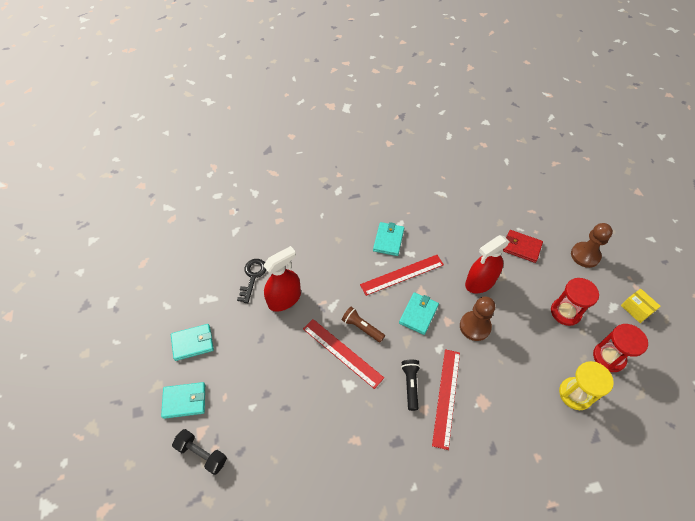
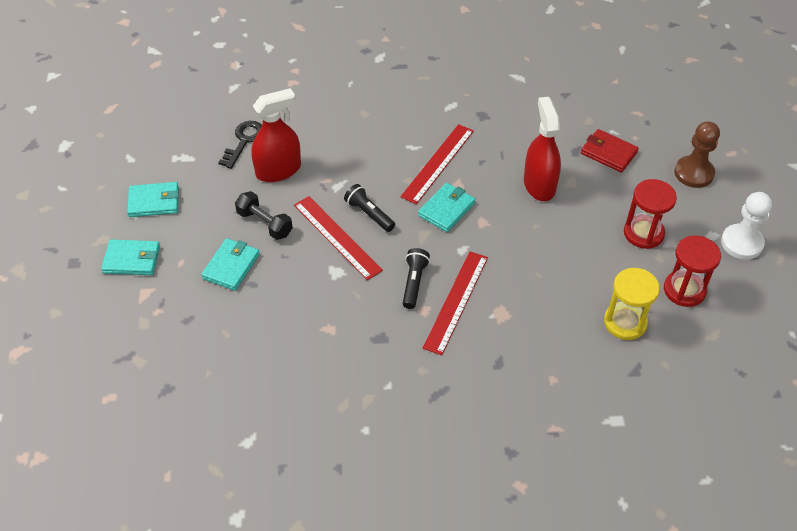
camera: 10 degrees right, 5 degrees down
(202, 454) = (141, 315): black dumbbell -> black dumbbell (264, 223)
(362, 327) = (369, 214): brown flashlight -> black flashlight
(388, 240) = (431, 122): turquoise wallet -> turquoise wallet (231, 266)
(402, 274) = (438, 163): red ruler -> red ruler turned 45 degrees counterclockwise
(475, 326) = (516, 232): brown pawn -> none
(480, 282) = (539, 185): red spray bottle -> red spray bottle turned 105 degrees clockwise
(636, 309) = (741, 243): yellow box -> white pawn

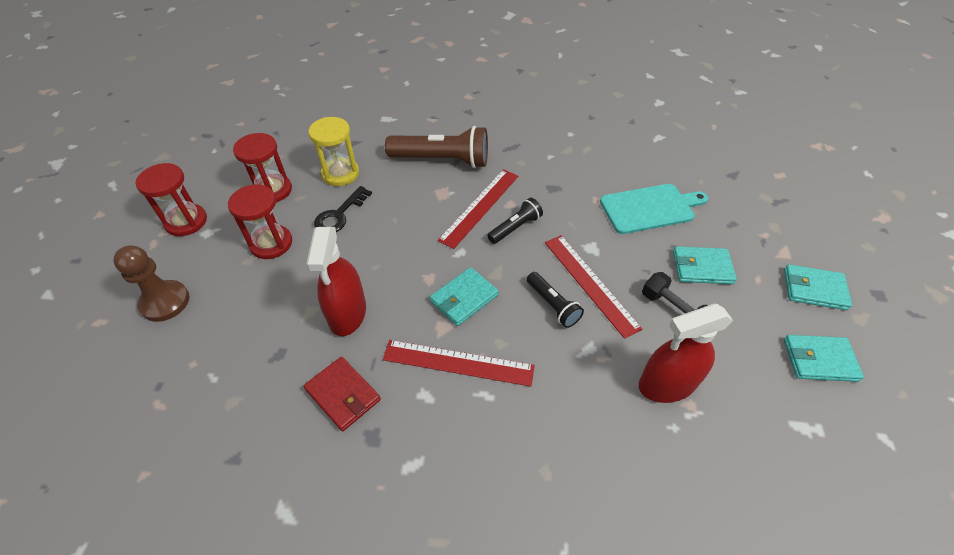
camera: 170 degrees left, 0 degrees up
(231, 266) = (702, 267): turquoise wallet -> turquoise wallet turned 60 degrees clockwise
(244, 141) = (725, 444): black key -> black key (339, 215)
(273, 326) = (650, 208): none -> turquoise cutting board
(414, 283) = (515, 227): black flashlight -> black flashlight turned 150 degrees counterclockwise
(438, 163) = (458, 363): red ruler -> red ruler turned 60 degrees clockwise
(517, 359) = (442, 160): none -> brown flashlight
(608, 153) = (241, 345): red wallet -> red wallet (343, 395)
(741, 243) = (186, 221): white pawn -> red hourglass

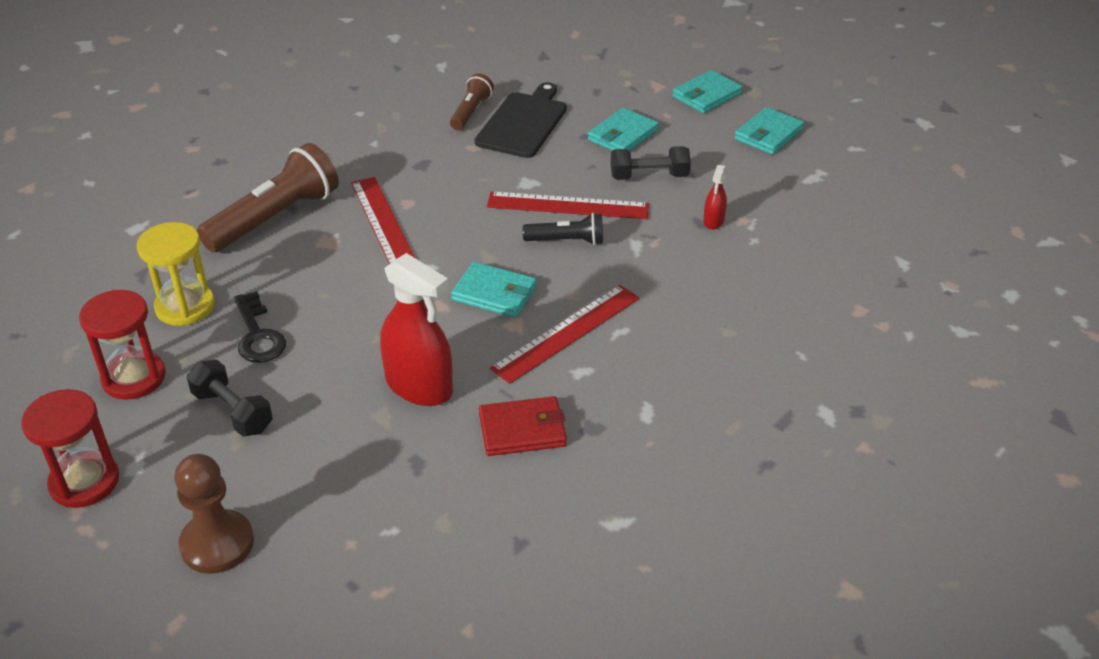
camera: 55 degrees left, 10 degrees down
(271, 243) = (232, 411): red hourglass -> black dumbbell
(464, 298) = (494, 293): turquoise wallet -> turquoise wallet turned 60 degrees counterclockwise
(515, 227) = (444, 215): black flashlight -> none
(630, 177) = (471, 112): none -> brown flashlight
(650, 208) = (523, 123): turquoise cutting board -> black cutting board
(667, 384) = (713, 221): red spray bottle -> red spray bottle, size x0.48

